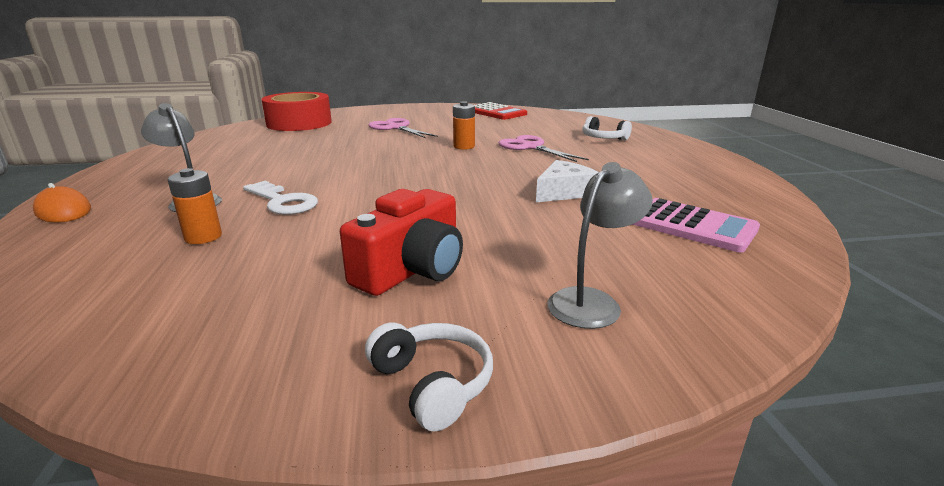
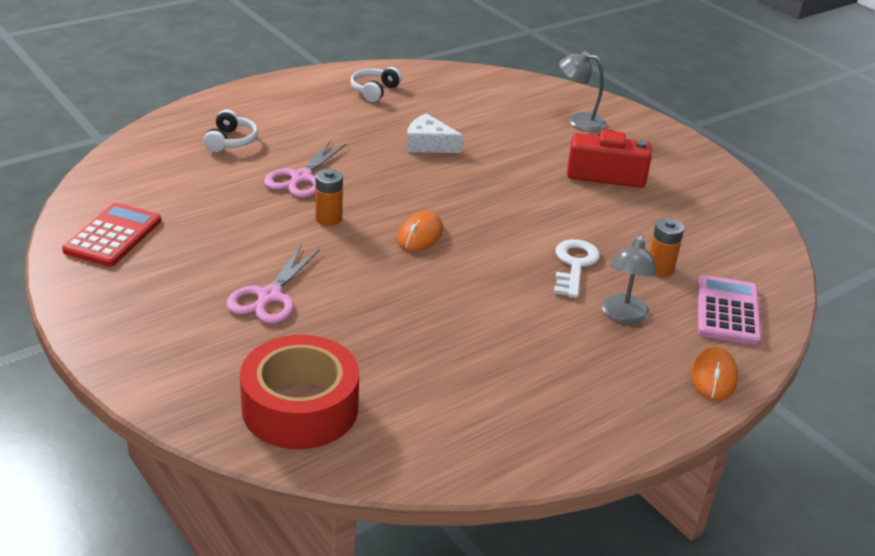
camera: 120 degrees left, 10 degrees up
(409, 164) = (420, 235): none -> orange mouse
(432, 384) = (676, 146): white headphones -> white headphones (374, 91)
(693, 226) = (452, 97): pink calculator -> pink calculator (727, 311)

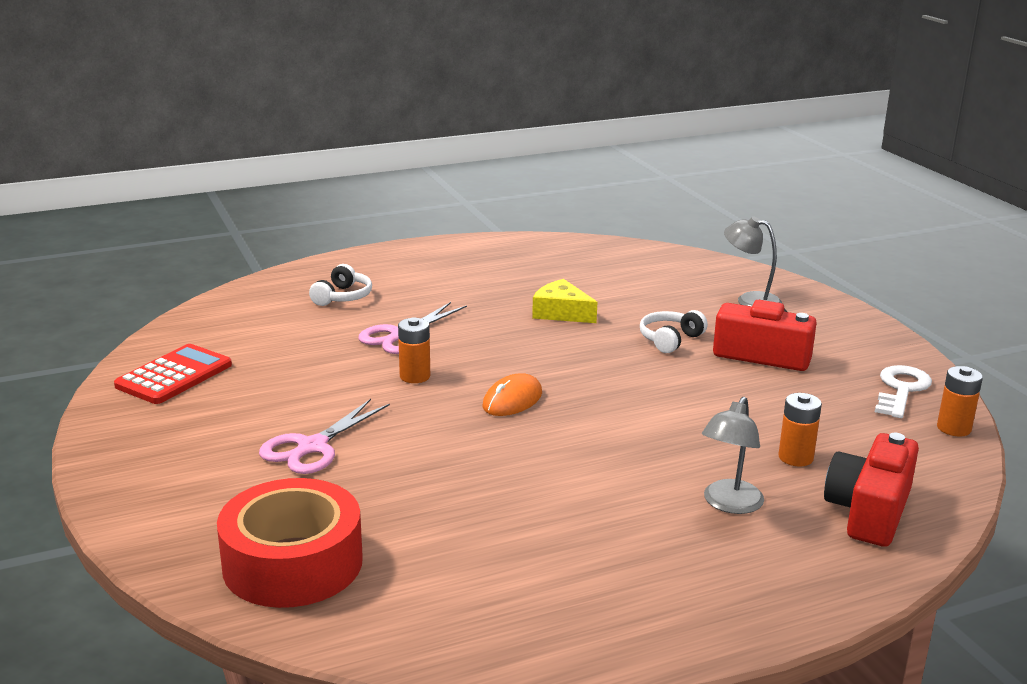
camera: 15 degrees right, 10 degrees down
(374, 91) = (521, 259): white headphones -> white headphones (670, 340)
(428, 144) = (561, 312): white cheese -> yellow cheese
(574, 265) = (687, 445): white key -> white key (901, 390)
(713, 377) = (824, 584): orange mouse -> none
(727, 311) = (869, 511): pink calculator -> red camera
(768, 231) = (953, 428): none -> orange battery

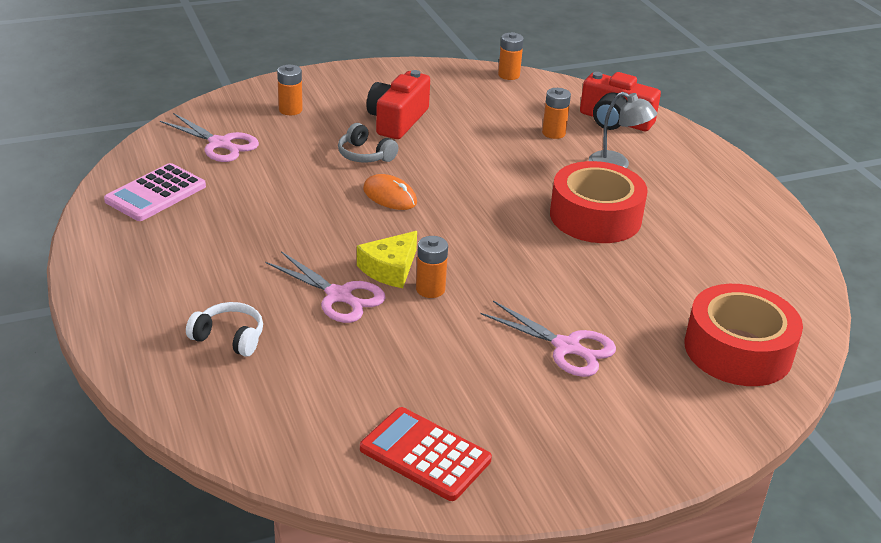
camera: 90 degrees left, 10 degrees up
(512, 400) = (475, 239): orange mouse -> orange mouse (390, 196)
(556, 257) = (156, 193): none -> pink calculator
(561, 312) = (299, 202): yellow cheese -> yellow cheese (390, 269)
(581, 479) = (595, 217): none -> red tape
(657, 274) = (221, 144): none -> pink scissors
(670, 340) = (365, 155): white headphones -> grey headphones
(750, 300) = (290, 110): grey lamp -> orange battery
(901, 390) = (455, 81): white key -> none

